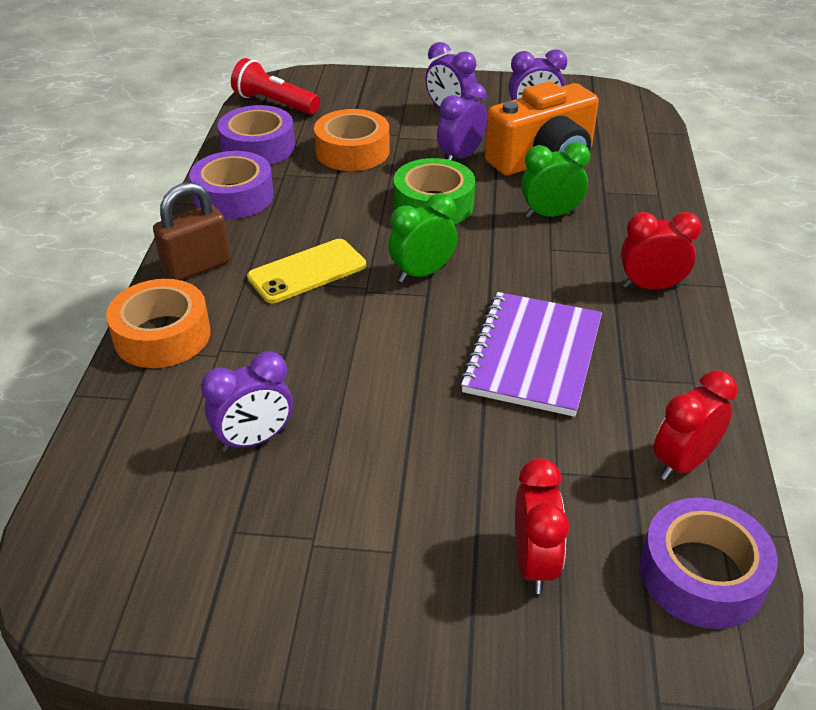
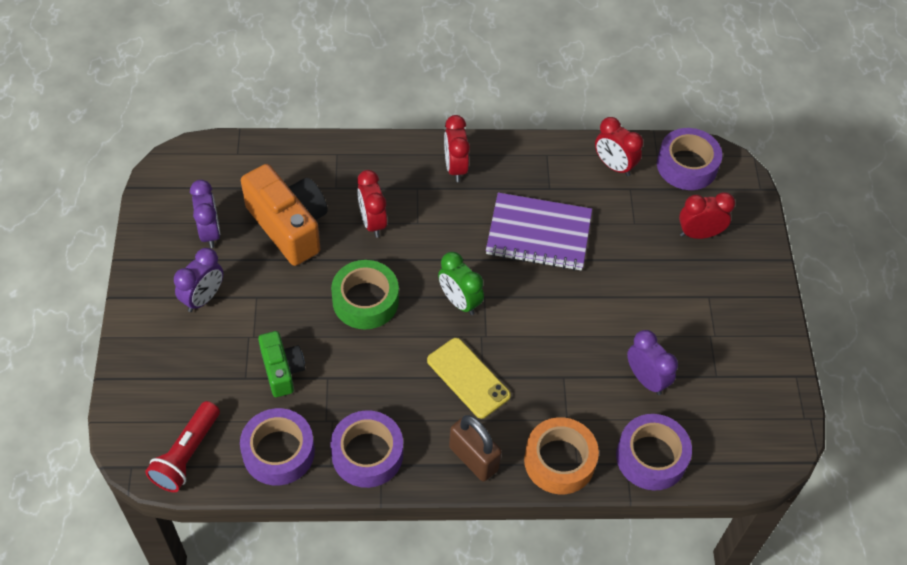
camera: 100 degrees left, 15 degrees up
(127, 425) = (651, 457): none -> purple tape
(352, 151) = (282, 370): orange tape -> green camera
(461, 157) = (287, 285): purple clock -> none
(550, 215) = (372, 222): green clock -> red clock

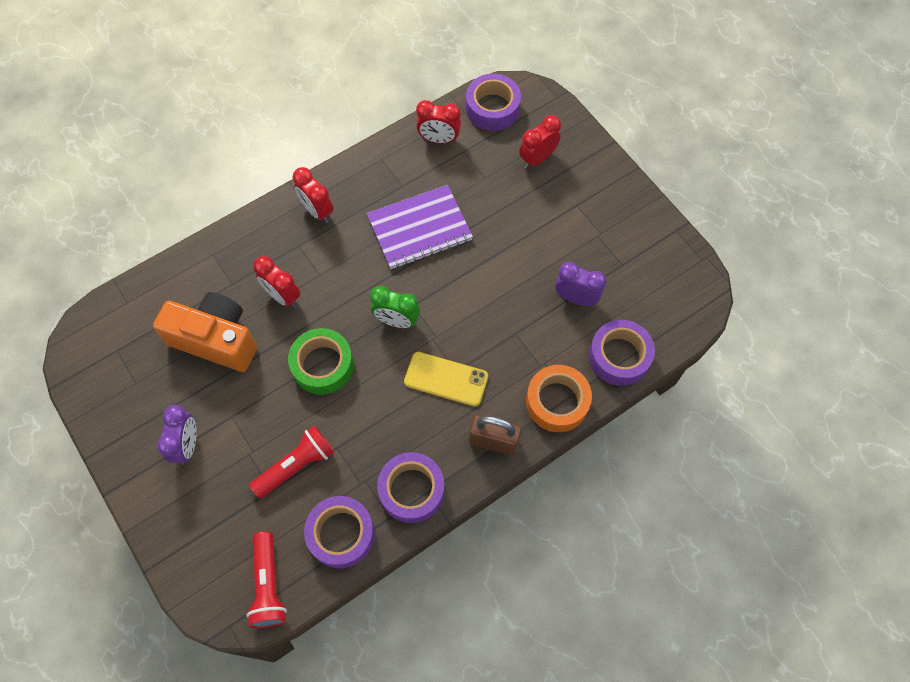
camera: 30 degrees left, 10 degrees up
(210, 232) = (152, 385): purple clock -> none
(282, 370) = (296, 465): green camera -> red flashlight

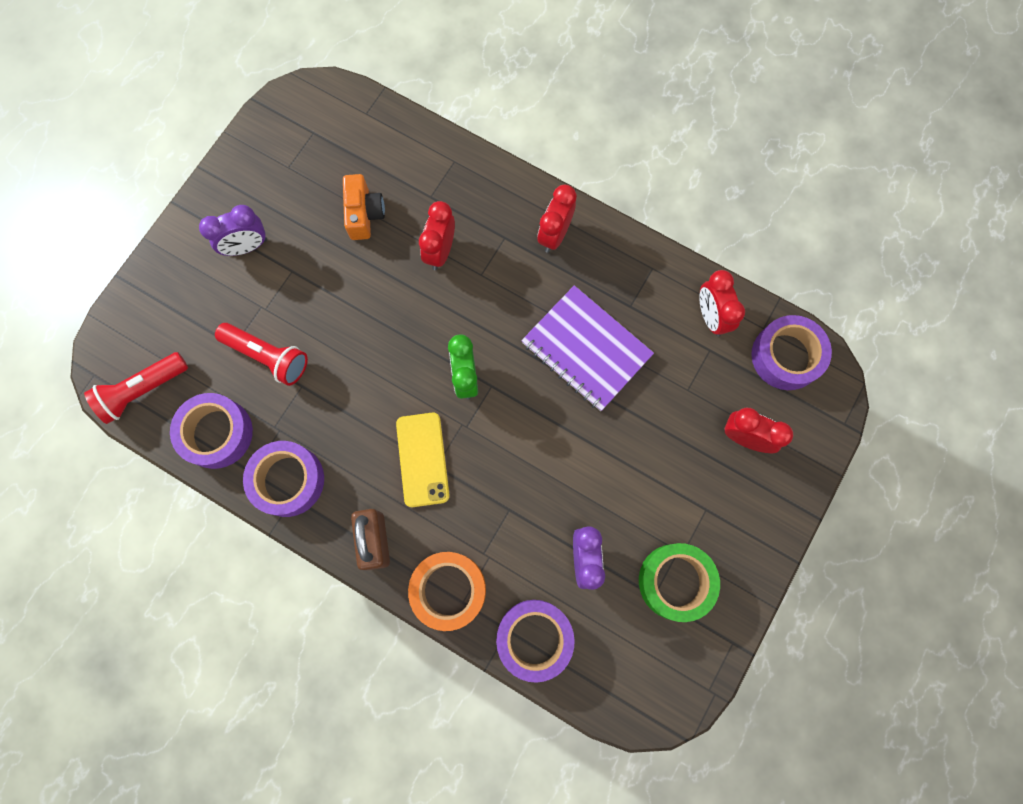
camera: 65 degrees right, 10 degrees up
(216, 339) = (364, 214): orange camera -> orange camera, size x0.58
(323, 365) = (382, 328): green tape -> green tape (675, 581)

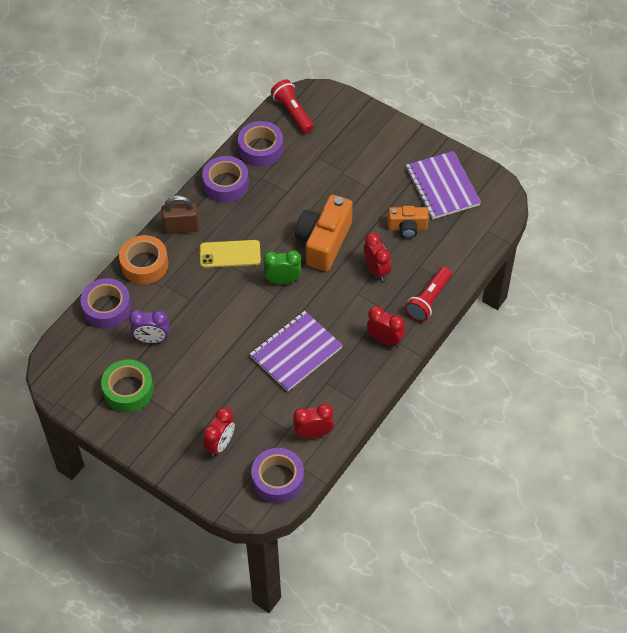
camera: 95 degrees right, 20 degrees down
(247, 246) = (387, 163): purple clock -> none
(268, 356) = (309, 174): red flashlight -> red flashlight (428, 300)
(290, 171) = (442, 187): none -> purple notebook
(394, 326) = (323, 242): none -> orange camera
(440, 251) = (376, 270): red clock -> red clock turned 45 degrees clockwise

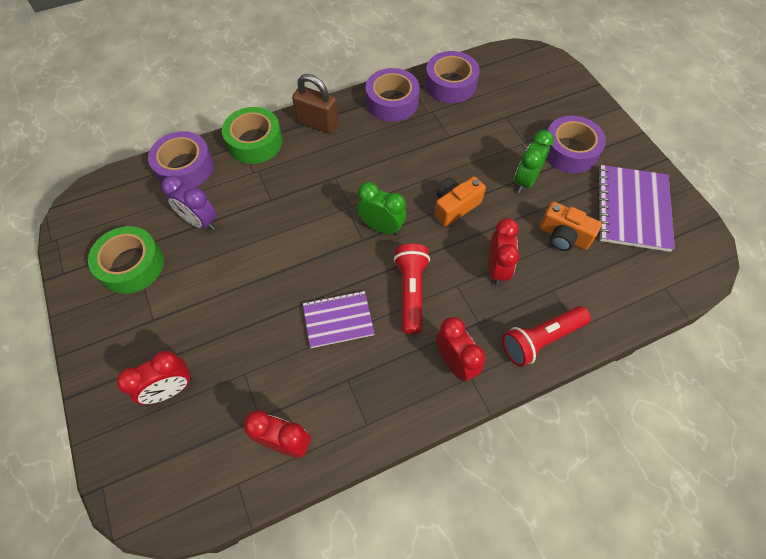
camera: 30 degrees right, 5 degrees up
(144, 264) = (255, 142): orange tape -> green tape
(230, 254) = (346, 172): yellow phone -> none
(278, 479) = (198, 483): purple tape -> purple tape (569, 151)
(292, 112) = (506, 64): red flashlight -> red flashlight (410, 291)
(296, 352) = (338, 320): purple notebook -> purple notebook, size x0.63
(323, 242) = (455, 207): orange camera -> orange camera, size x0.58
(360, 200) = (525, 181): none -> green clock

